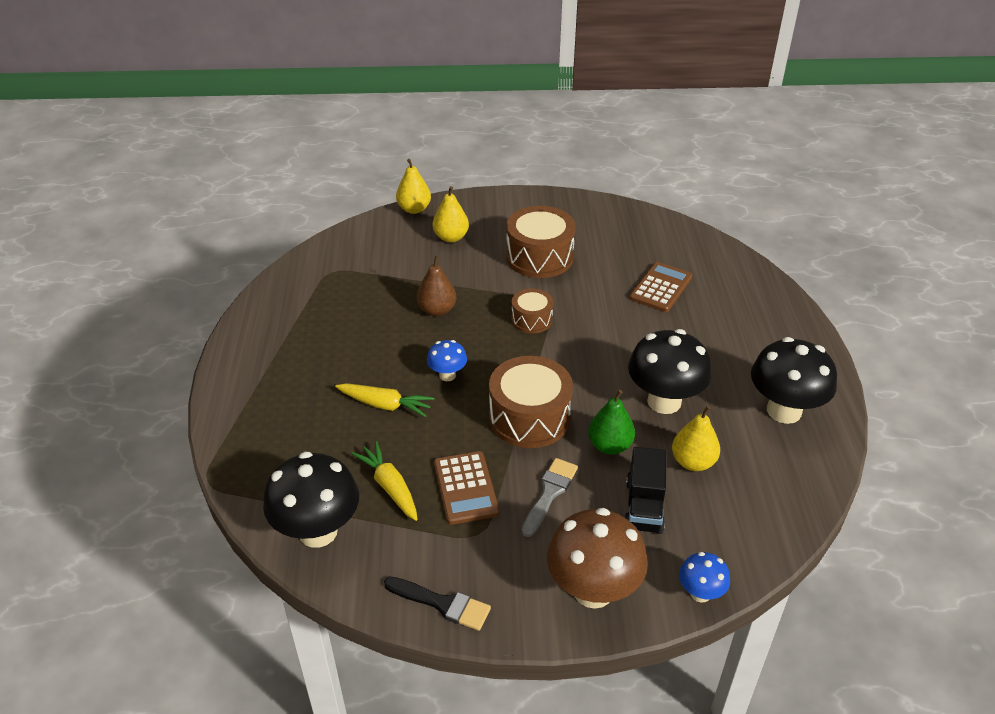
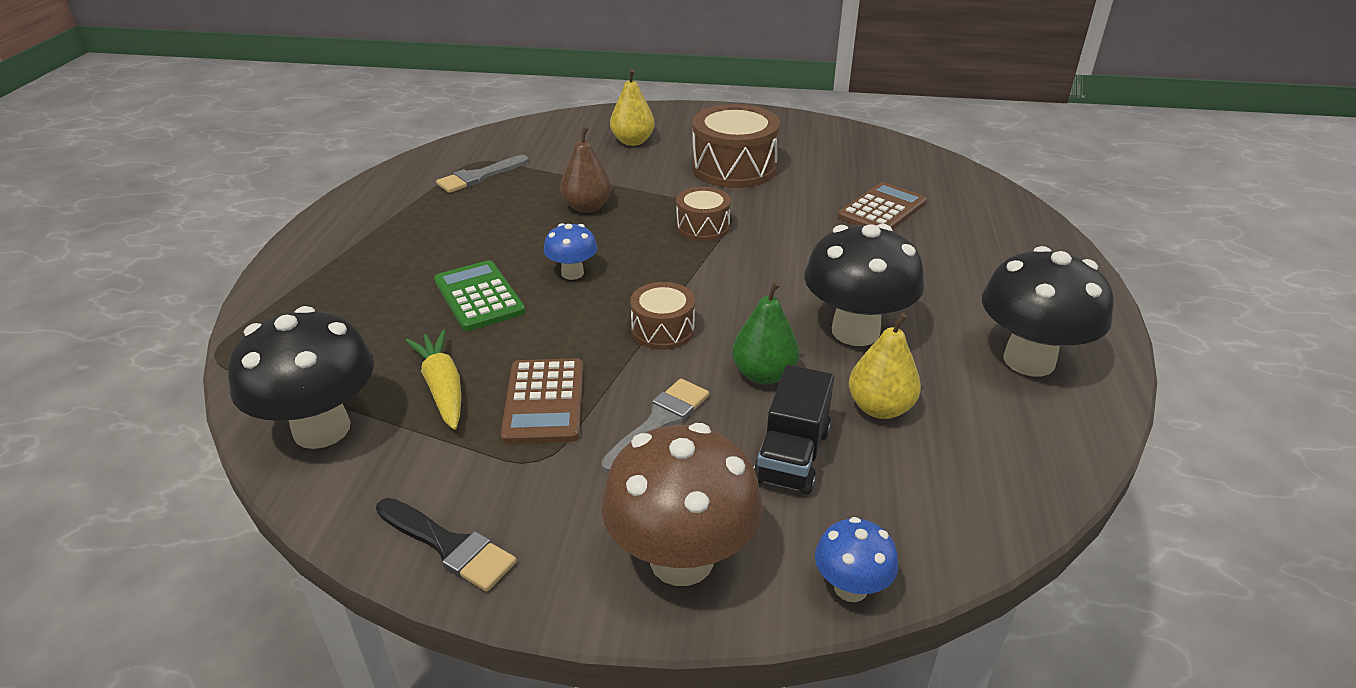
camera: 10 degrees right, 5 degrees down
(339, 288) = (479, 176): none -> grey brush
(385, 405) = (479, 296): yellow carrot -> green calculator
(414, 209) = (600, 113): yellow pear -> none
(529, 417) = (663, 330): brown drum -> brown drum, size x0.56

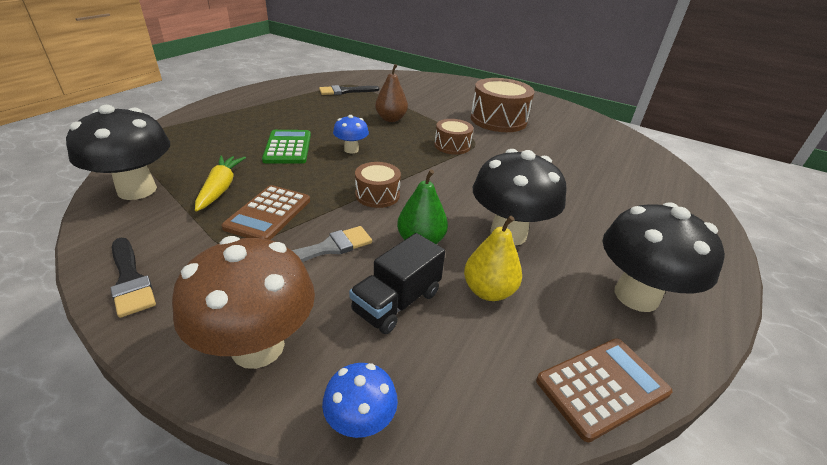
camera: 20 degrees right, 0 degrees up
(479, 176) = (345, 91): grey brush -> black brush
(632, 141) = (446, 94): yellow pear -> none
(882, 210) = (583, 165): brown calculator -> brown calculator (602, 387)

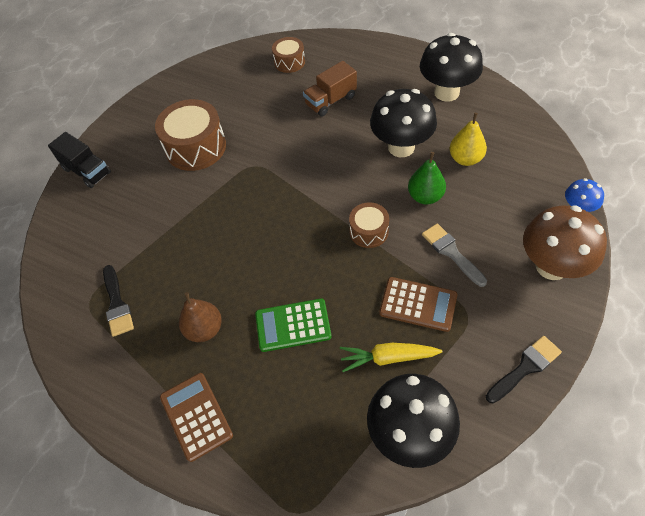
camera: 85 degrees left, 20 degrees up
(351, 150) = (287, 266): blue mushroom -> none
(391, 119) = (205, 241): brown pear -> brown pear (204, 329)
(397, 302) = (491, 204): black truck -> black truck (87, 171)
(452, 146) = (264, 184): brown drum -> brown drum (289, 62)
(582, 191) = (330, 101): none -> brown truck
(602, 387) = (519, 117): brown calculator -> brown calculator (196, 416)

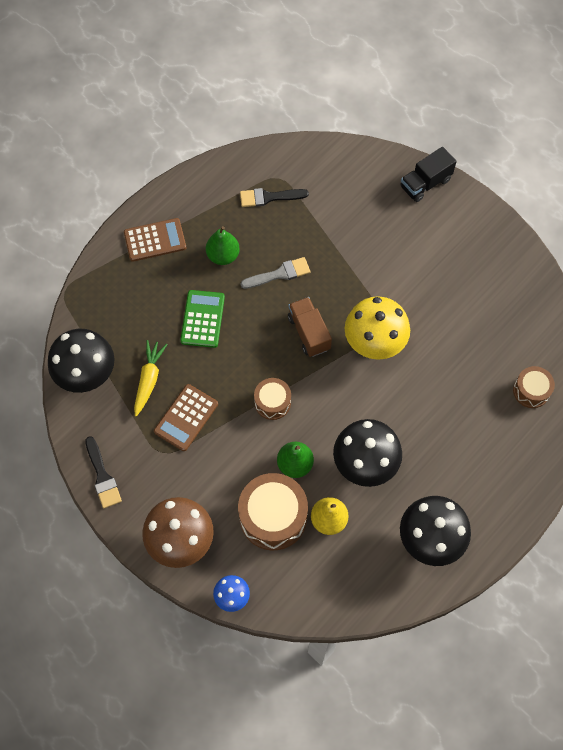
camera: 100 degrees right, 10 degrees up
(196, 147) = (426, 277): brown drum -> brown drum (273, 517)
(204, 329) = (223, 256): brown pear -> green pear
(277, 168) = (374, 344): none -> yellow mushroom
(330, 101) = (454, 416): brown truck -> brown truck (309, 333)
(451, 252) = (226, 463): grey brush -> grey brush (279, 274)

